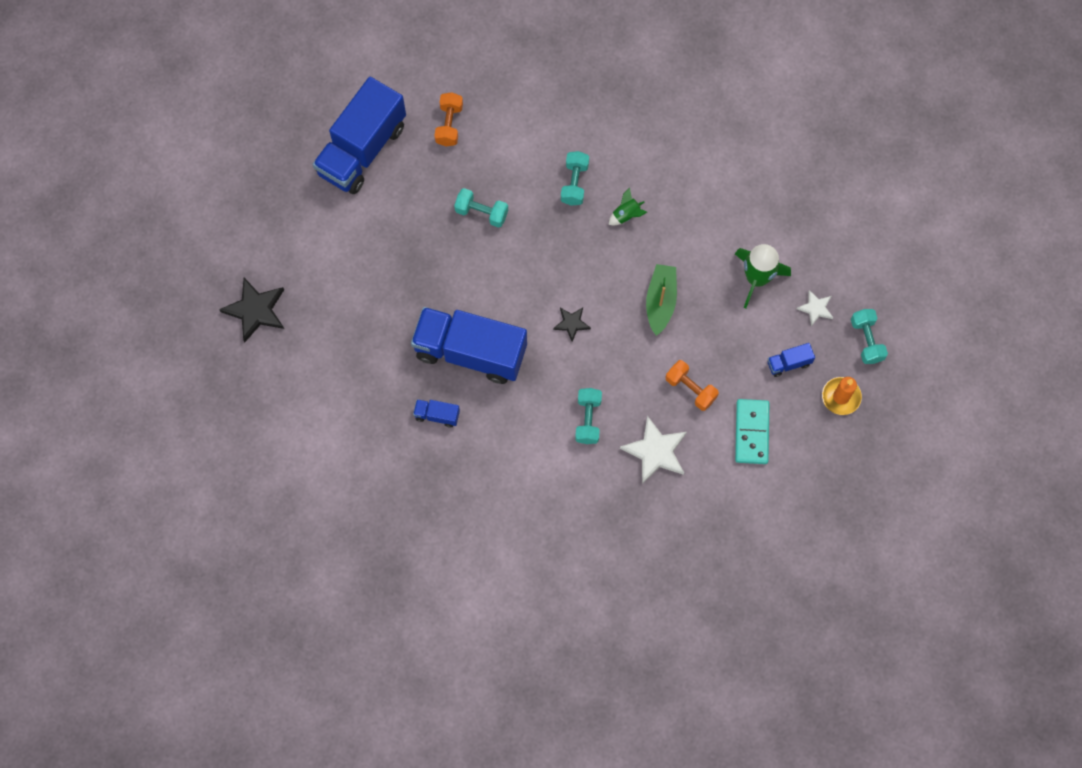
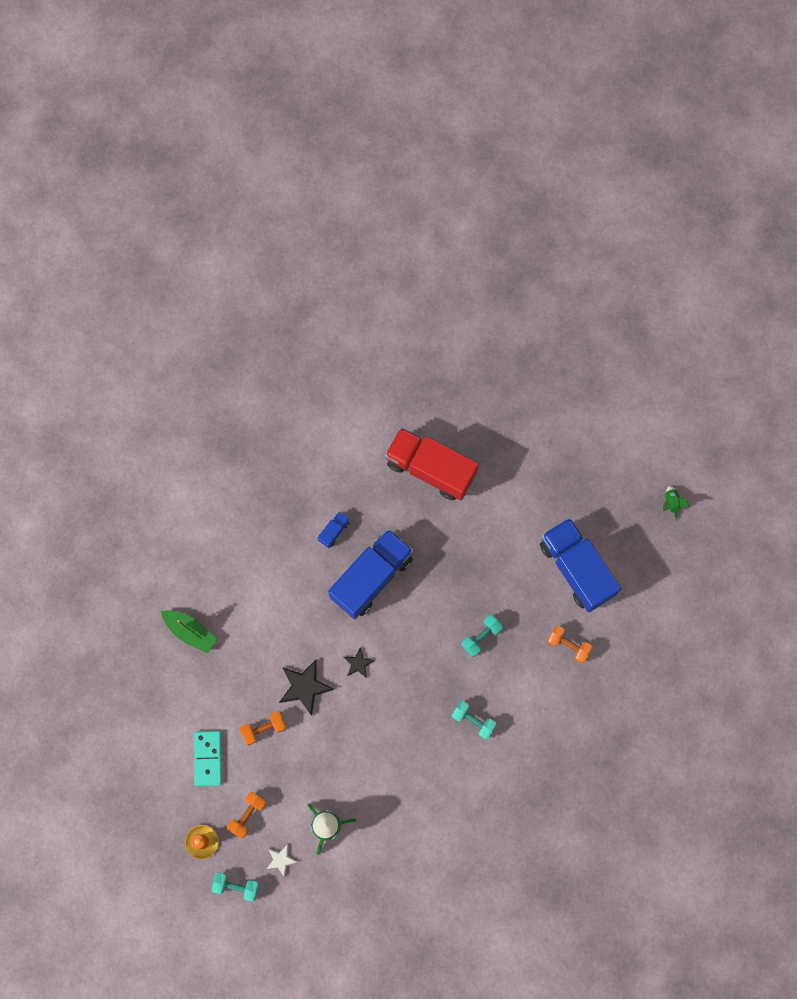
camera: 115 degrees right, 5 degrees up
(255, 310) = (479, 435): black star -> black star (305, 687)
(317, 344) = (430, 468): none -> red truck
(588, 419) = (277, 640): turquoise dumbbell -> none
(626, 215) = (427, 749): green rocket -> green rocket (671, 503)
(655, 451) = (229, 678): white star -> none
(660, 302) = (344, 740): green boat -> green boat (190, 631)
(752, 432) = (208, 758): turquoise domino -> turquoise domino turned 60 degrees clockwise
(788, 363) = (247, 815): blue truck -> orange dumbbell

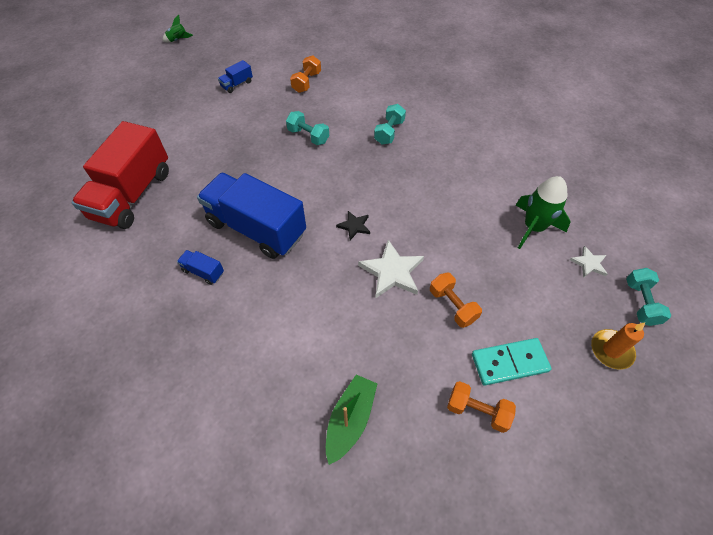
camera: 100 degrees left, 20 degrees down
(247, 815) = (557, 305): orange dumbbell -> orange dumbbell (477, 411)
(305, 687) = (392, 272): black star -> white star
(577, 568) = (237, 84): blue truck -> blue truck, size x0.40

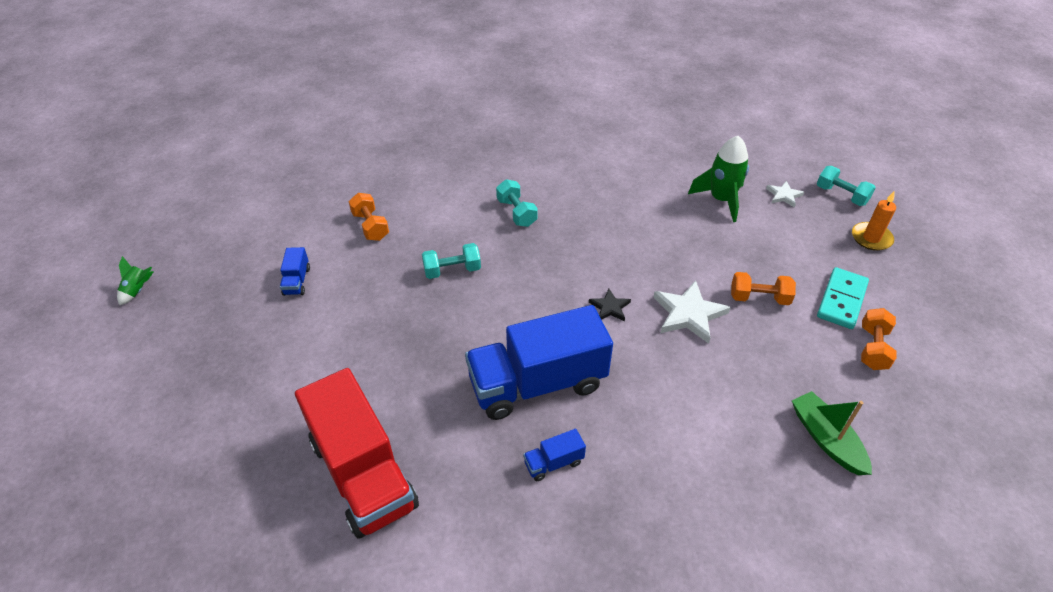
camera: 50 degrees left, 10 degrees down
(477, 411) = (873, 348): orange dumbbell -> orange dumbbell turned 45 degrees counterclockwise

